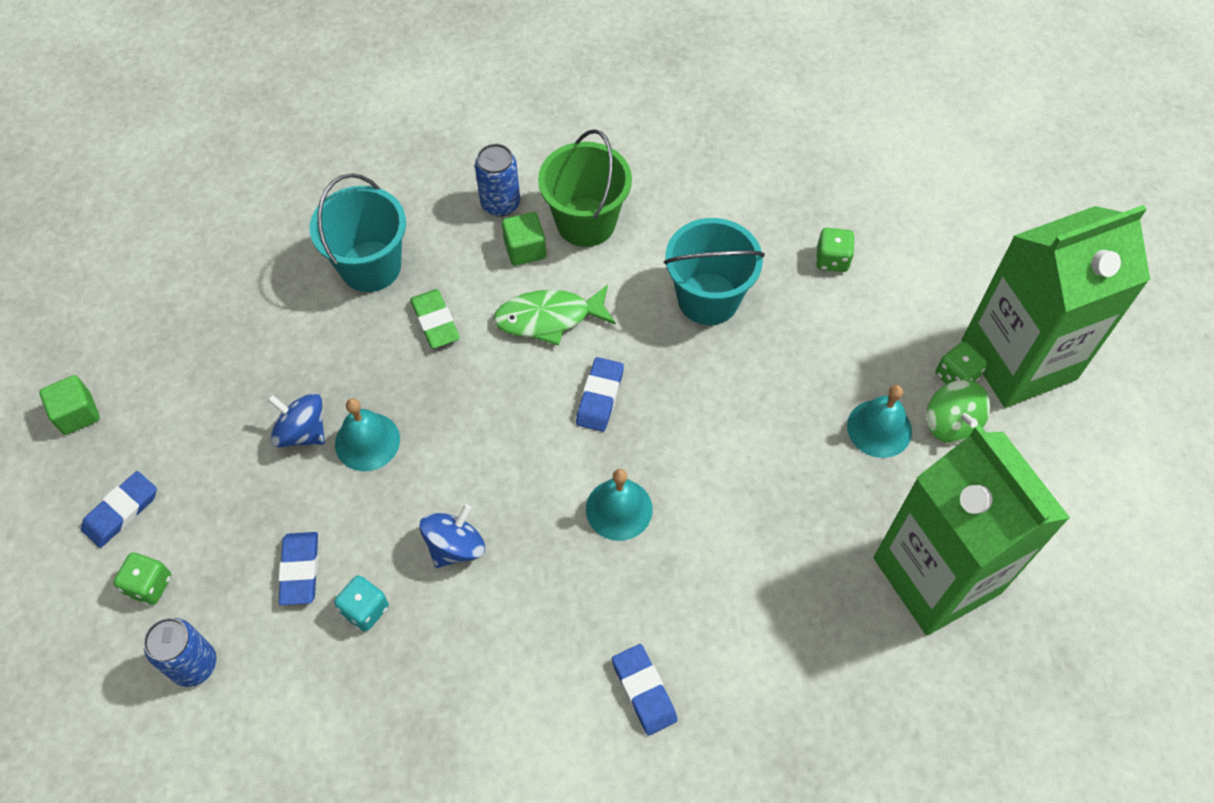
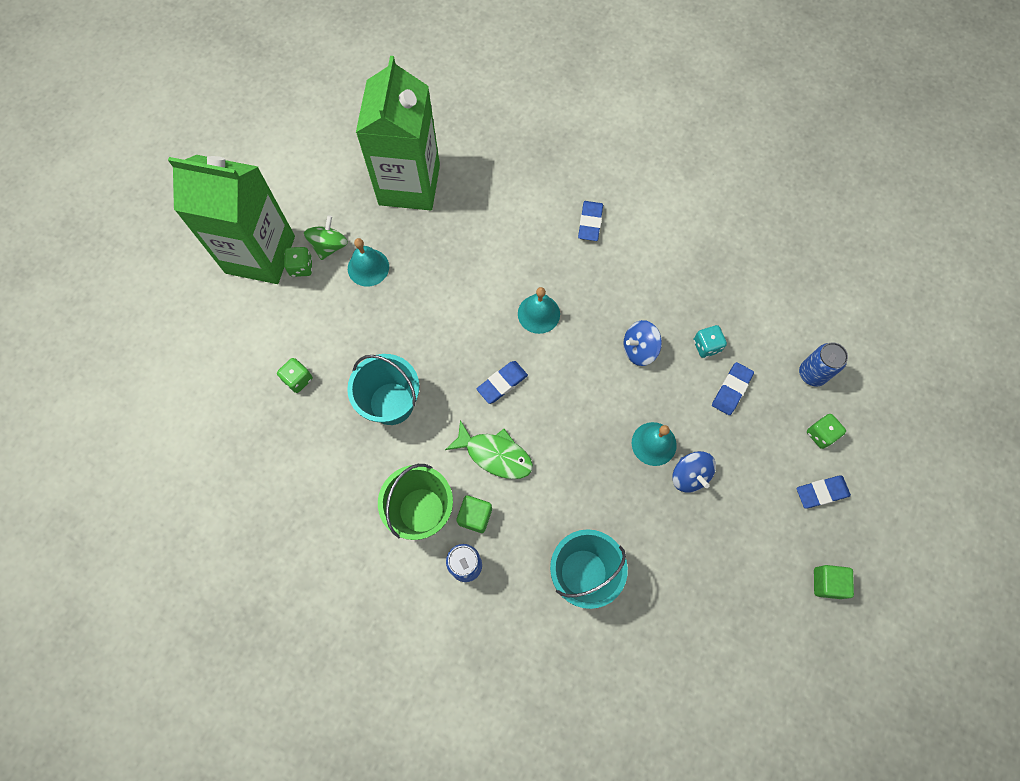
camera: 145 degrees left, 10 degrees up
(435, 321) = (566, 500): green eraser -> none

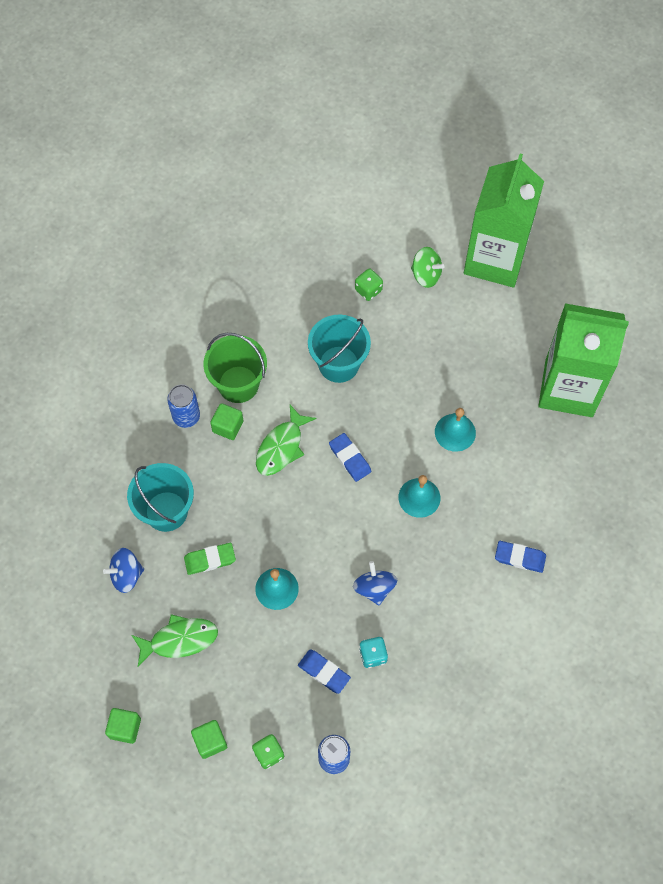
camera: 95 degrees right, 5 degrees down
(301, 267) = (480, 293): green dice -> none
(329, 246) = (501, 316): green spinning top -> green spinning top (426, 275)
(368, 267) = (477, 349): turquoise bell -> turquoise bell (455, 432)
(632, 517) = (210, 560): none -> green eraser
(689, 475) = (242, 617): blue spinning top -> blue spinning top (126, 575)
(725, 538) = (179, 640): none -> green fish
(821, 492) = (210, 741): blue eraser -> green cube

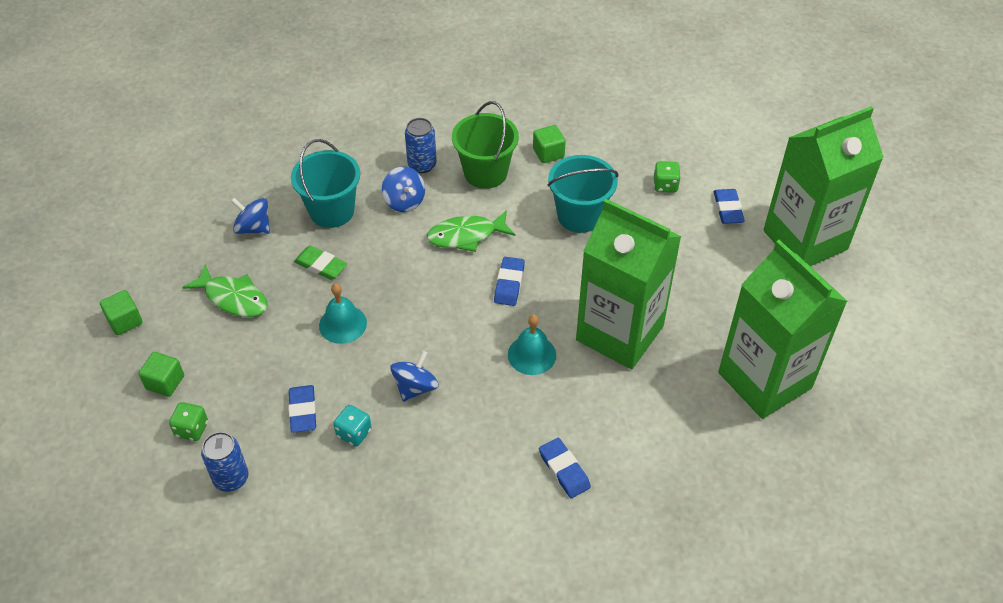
camera: 45 degrees right, 15 degrees down
(208, 457) = (404, 201): none -> blue spinning top
(228, 426) = (443, 193): green cube -> green cube (548, 153)
(426, 275) = (728, 209): green spinning top -> blue eraser
(455, 432) = (619, 333): turquoise bell -> green carton

